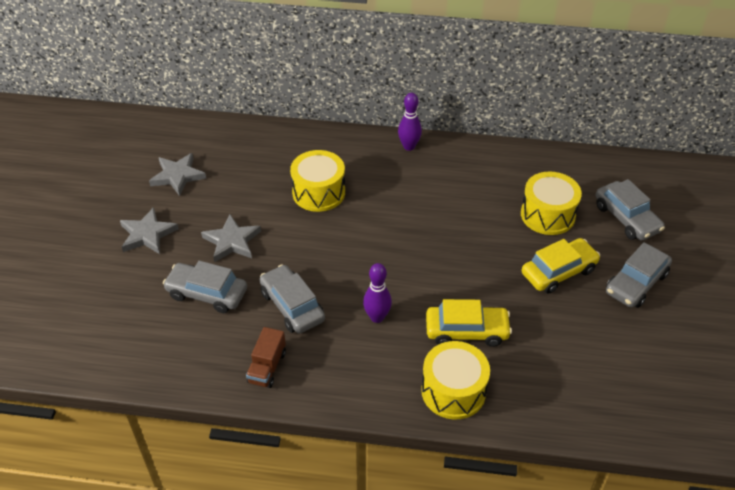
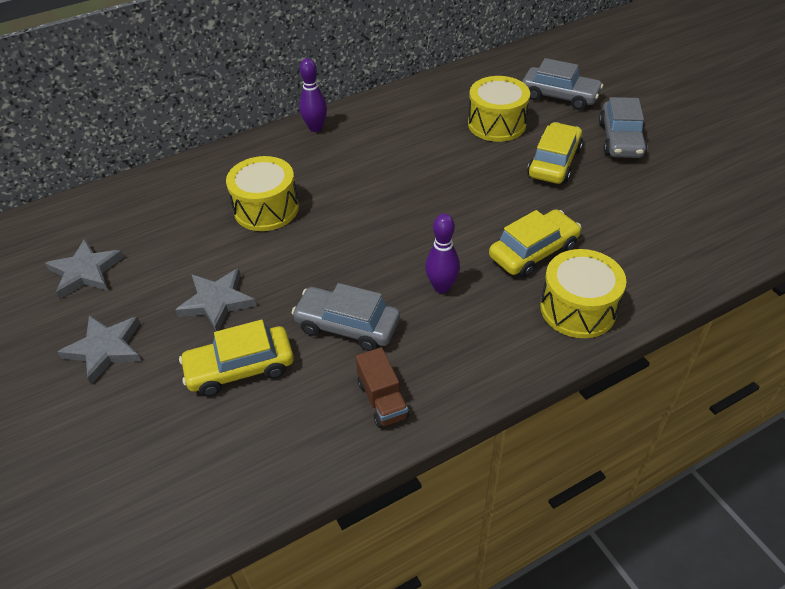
camera: 35 degrees left, 0 degrees up
(207, 293) = (240, 368): grey car -> yellow car

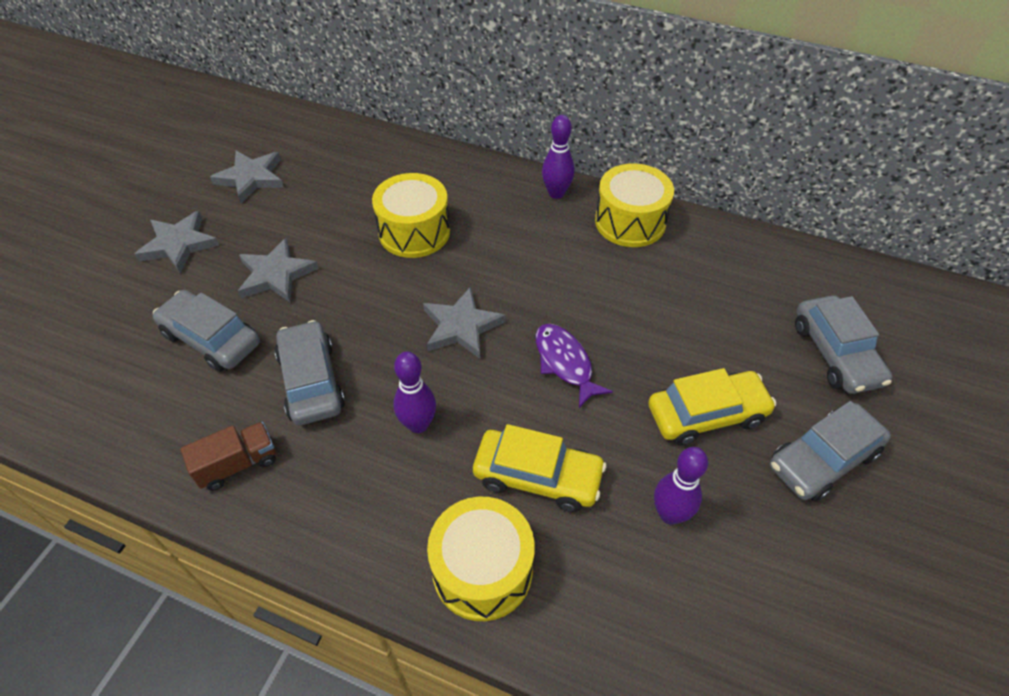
camera: 50 degrees right, 5 degrees up
(240, 368) = (211, 339): yellow car -> grey car
(381, 227) = (461, 326): none -> grey star
(382, 400) = (237, 464): brown truck -> brown truck turned 150 degrees counterclockwise
(461, 197) = (565, 363): none -> purple fish
(496, 124) = (717, 324): yellow drum -> yellow drum (630, 222)
(606, 212) = (670, 514): none -> purple bowling pin

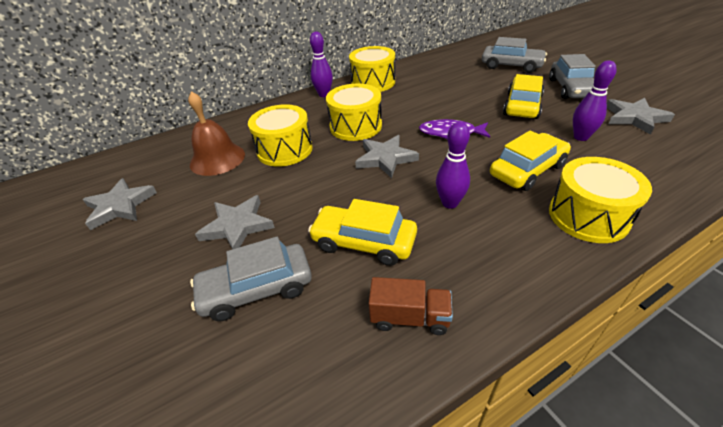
camera: 50 degrees left, 10 degrees down
(179, 244) = (123, 275): grey star -> grey star (634, 118)
(237, 464) = (409, 317): brown truck -> brown truck turned 90 degrees clockwise
(311, 381) = (364, 242): grey car -> yellow car
(361, 191) = (217, 159): none -> brown bell
(507, 264) = (355, 126): none -> yellow drum

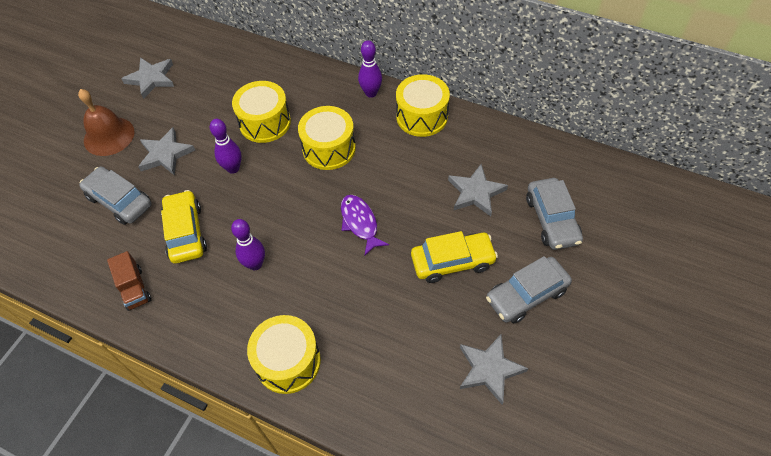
camera: 55 degrees right, 15 degrees up
(217, 159) = (229, 90): brown bell -> brown bell (109, 136)
(385, 158) = (291, 195): grey star -> grey star (476, 192)
(527, 170) = (331, 301): yellow car -> none
(580, 137) = (416, 329): purple bowling pin -> purple bowling pin (233, 168)

